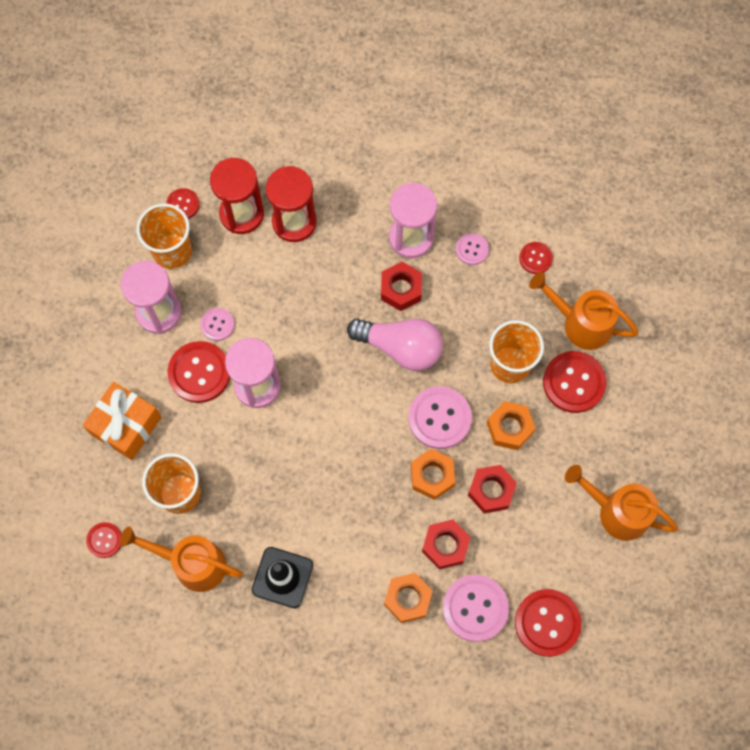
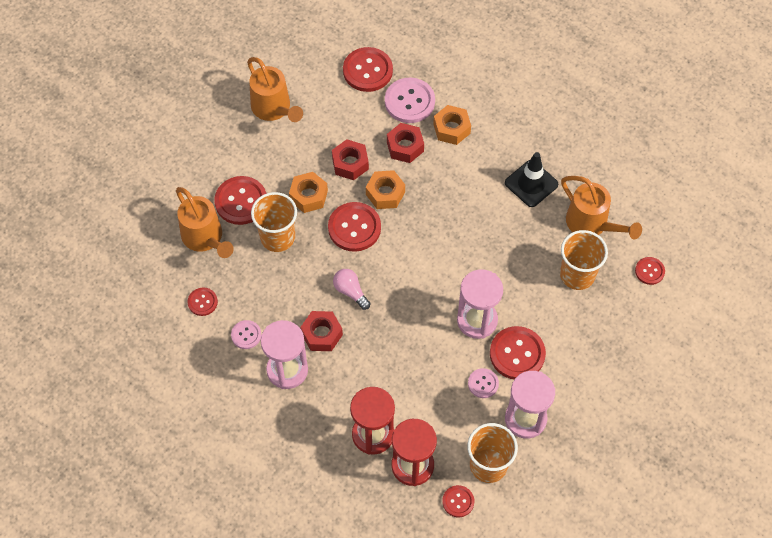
camera: 150 degrees left, 10 degrees down
(126, 426) = (595, 344): orange gift -> none
(400, 347) = (350, 291): pink light bulb -> pink light bulb, size x0.55
(439, 418) = (354, 228): pink button -> red button

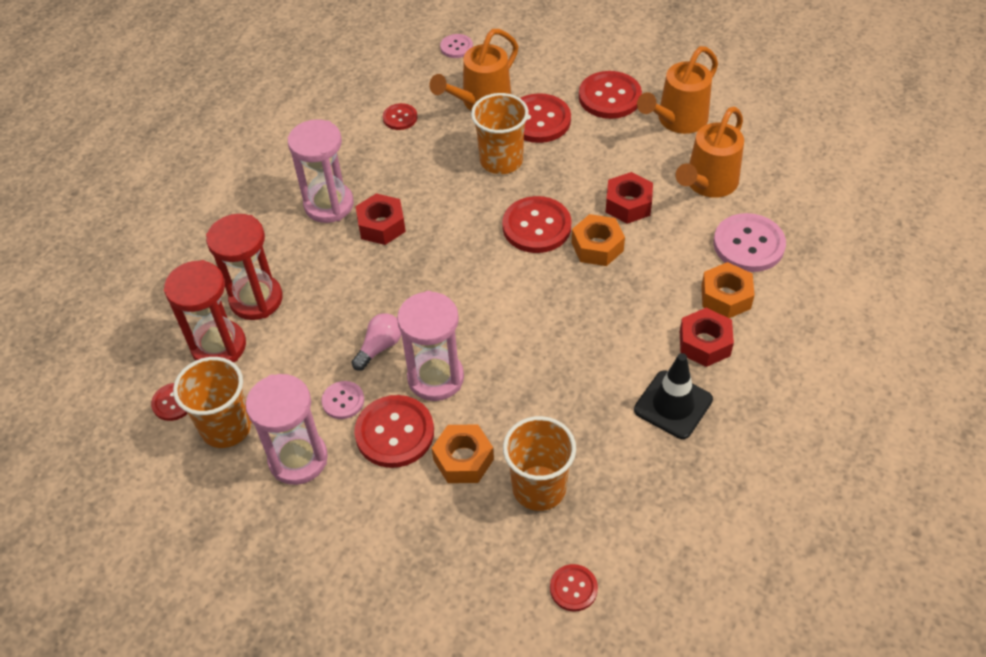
camera: 80 degrees right, 10 degrees down
(246, 335) = (366, 161): pink button -> pink button (456, 47)
(308, 196) = (567, 176): orange nut -> orange nut (463, 459)
(350, 291) = (446, 241): pink light bulb -> pink light bulb (379, 347)
(367, 71) = (776, 194): red button -> red button (609, 97)
(405, 146) = (676, 253): red nut -> red nut (704, 343)
(591, 224) = (631, 494): orange watering can -> orange watering can (708, 184)

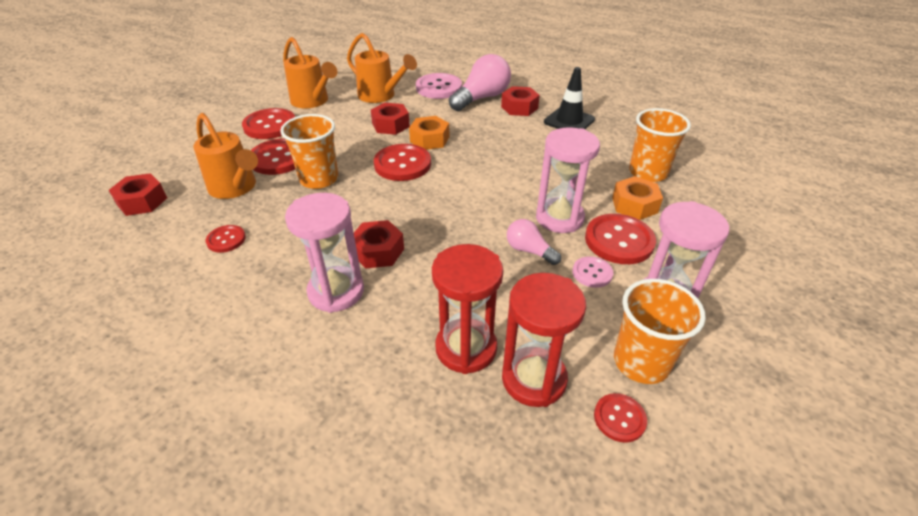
camera: 90 degrees left, 10 degrees down
(456, 47) = (142, 201): pink button -> red nut
(573, 588) = (717, 163): red button -> none
(725, 297) = (481, 98): orange nut -> pink light bulb

